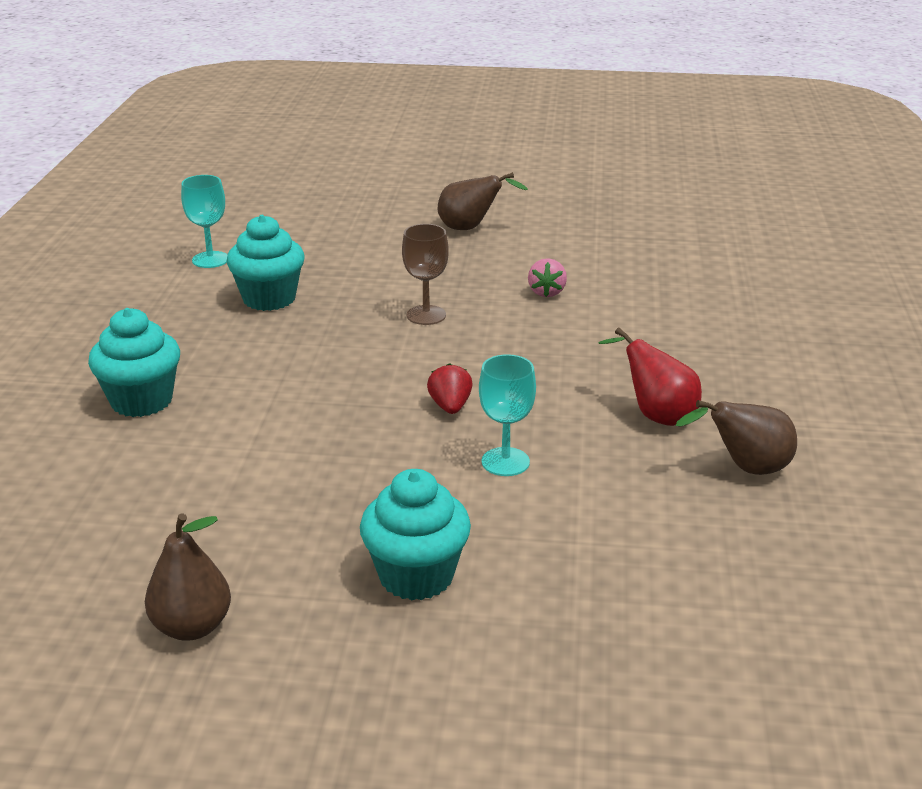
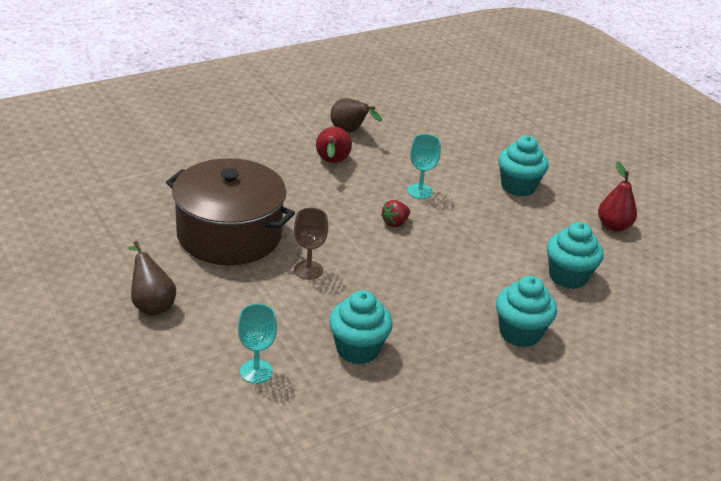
camera: 130 degrees left, 5 degrees up
(164, 496) = (568, 277): none -> turquoise cupcake
(192, 627) = (613, 226): brown pear -> red pear
(210, 260) = (333, 417): turquoise goblet -> turquoise goblet (256, 371)
(546, 292) = (229, 234): pink strawberry -> brown pot

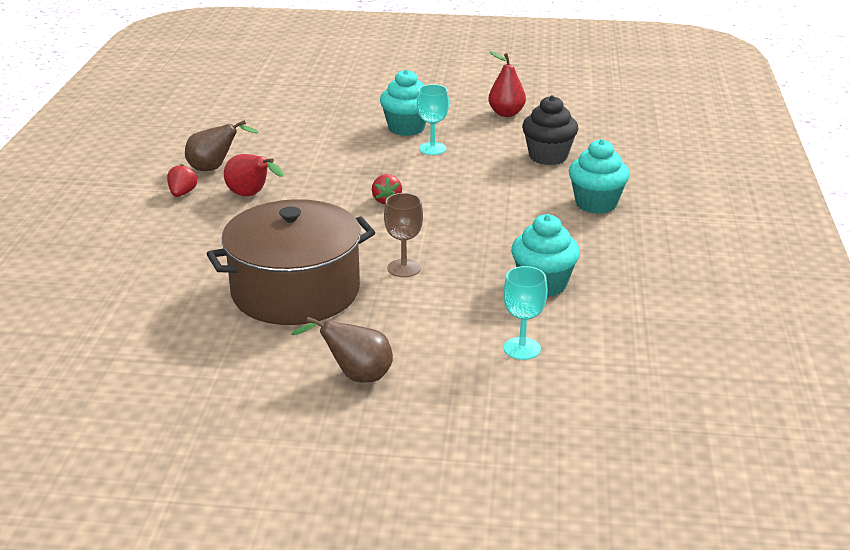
camera: 50 degrees left, 5 degrees down
(302, 135) = (182, 193): none -> red strawberry
(420, 191) = (355, 171): turquoise goblet -> turquoise goblet (432, 148)
(568, 277) = (548, 156): turquoise cupcake -> black cupcake

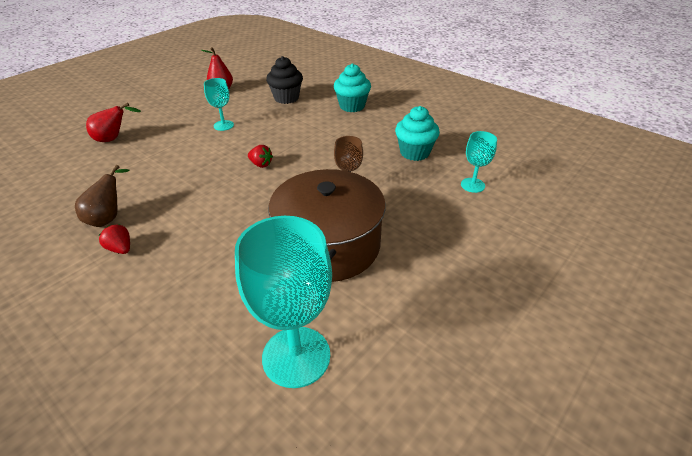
camera: 55 degrees left, 10 degrees up
(135, 329) = (296, 356): none -> turquoise goblet
(251, 195) = (175, 215): red pear -> red pear (113, 139)
(356, 376) = (455, 259): brown pear -> none
(406, 128) = (185, 123): turquoise cupcake -> none

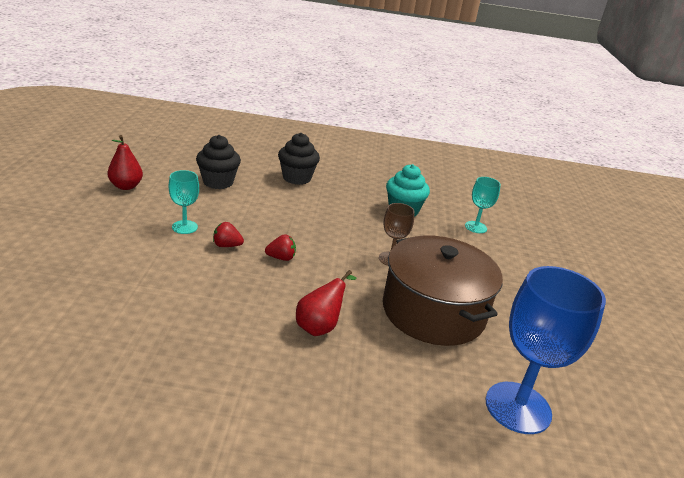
camera: 40 degrees left, 10 degrees down
(108, 218) = (185, 366): brown pear -> none
(113, 139) = (57, 277): red pear -> red pear (320, 326)
(120, 249) = (246, 391): red strawberry -> red strawberry (227, 245)
(296, 356) = (518, 407): turquoise goblet -> blue goblet
(352, 106) = (297, 178): turquoise cupcake -> black cupcake

